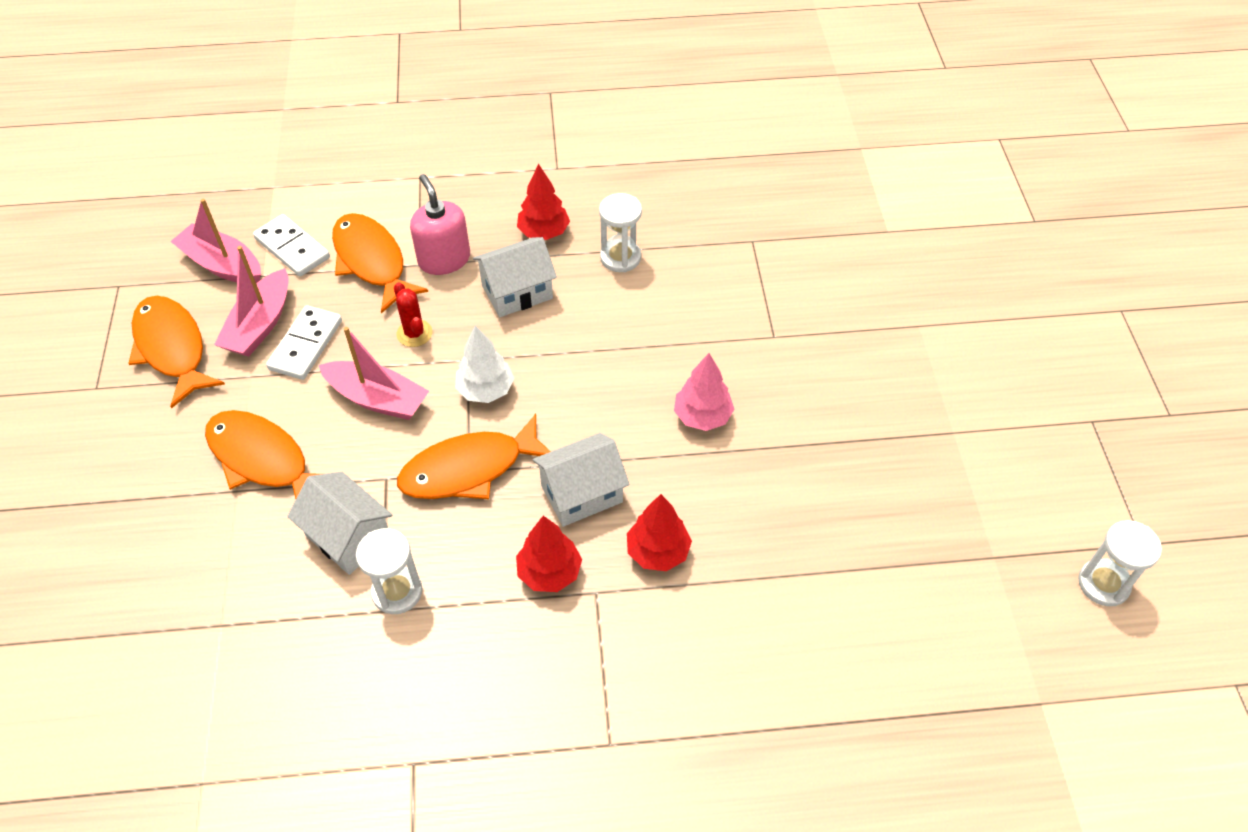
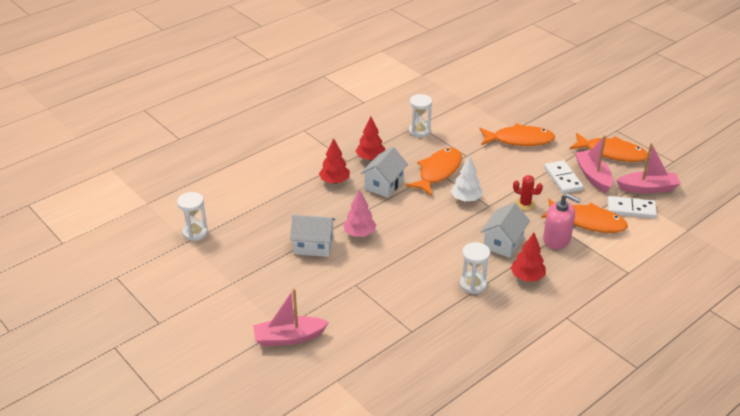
camera: 145 degrees right, 15 degrees down
(348, 536) = (456, 136): white house -> white house (313, 246)
(377, 399) = (506, 176): pink boat -> pink boat (289, 337)
(1103, 584) = (132, 253): white hourglass -> white hourglass (195, 232)

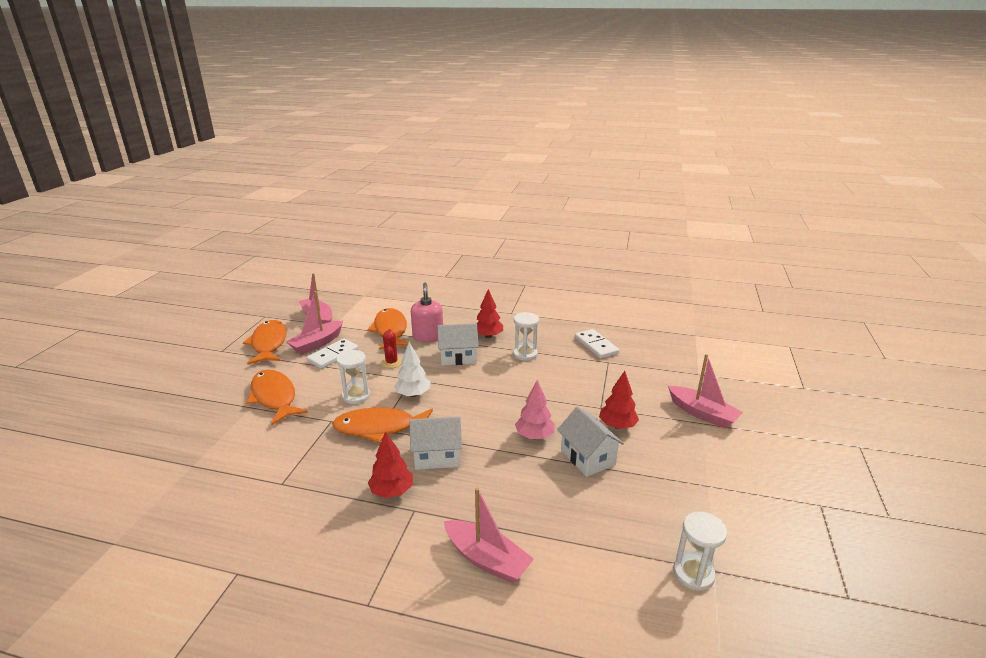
camera: 125 degrees left, 10 degrees down
(287, 171) = (486, 559): none -> pink boat
(334, 181) = (467, 499): red tree -> red tree (617, 426)
(419, 131) = (297, 476): white hourglass -> white hourglass (356, 396)
(631, 209) = (355, 318): white domino -> white domino (596, 345)

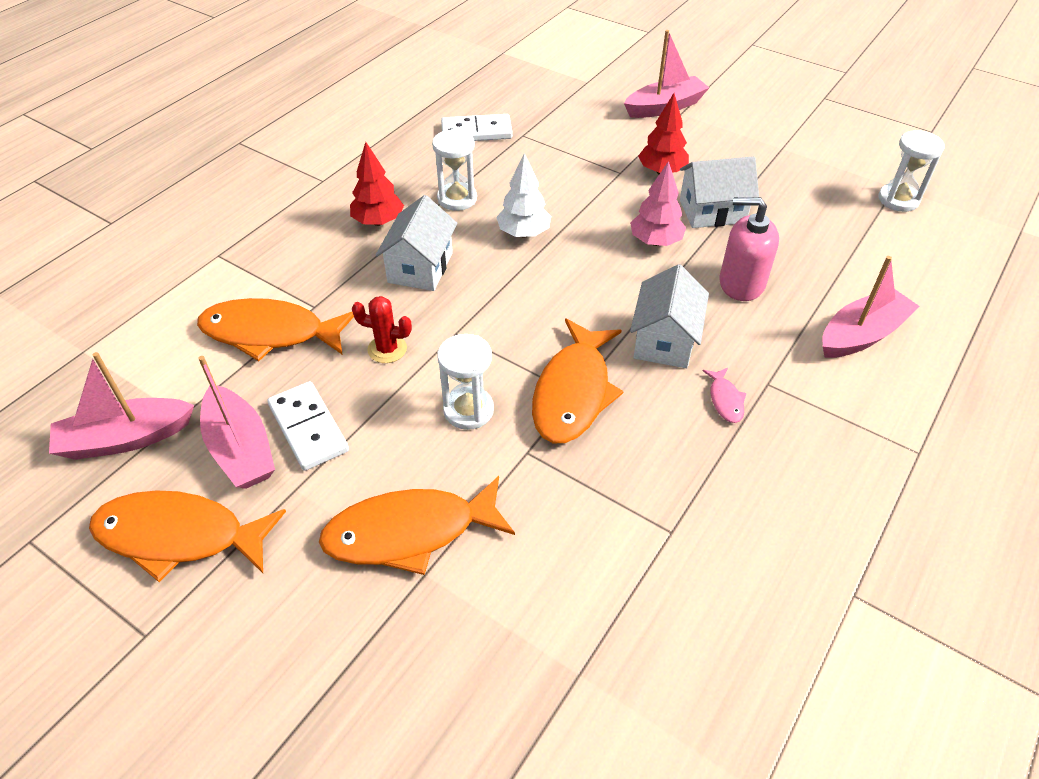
camera: 70 degrees left, 20 degrees up
(392, 491) = (725, 400): red tree -> pink fish
(413, 394) = (501, 339): white tree -> white tree (524, 233)
(428, 336) = (330, 289): pink soap dispenser -> pink soap dispenser (741, 283)

